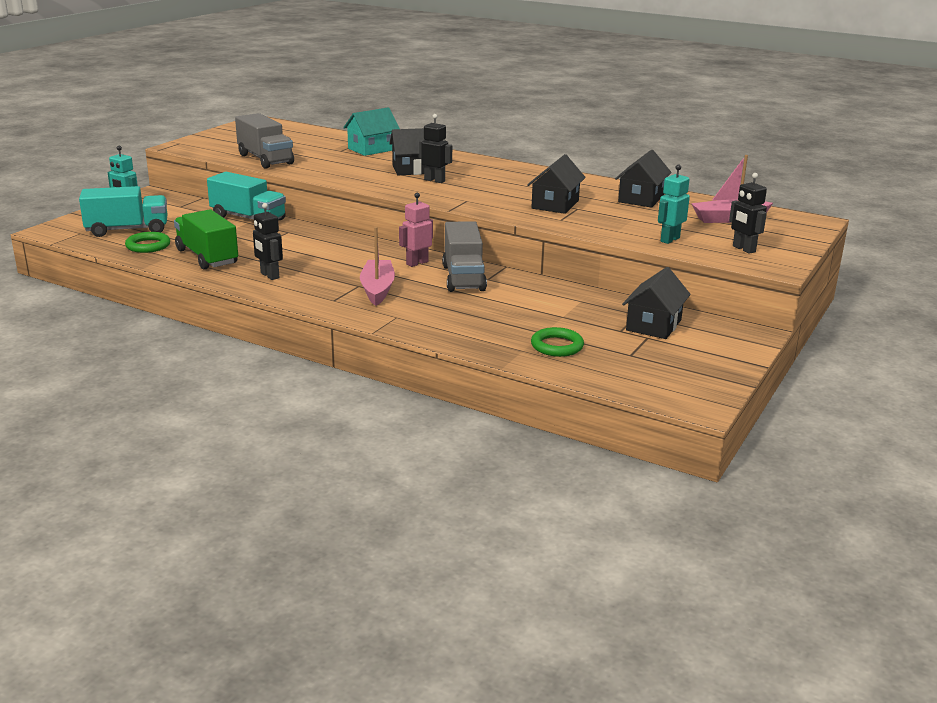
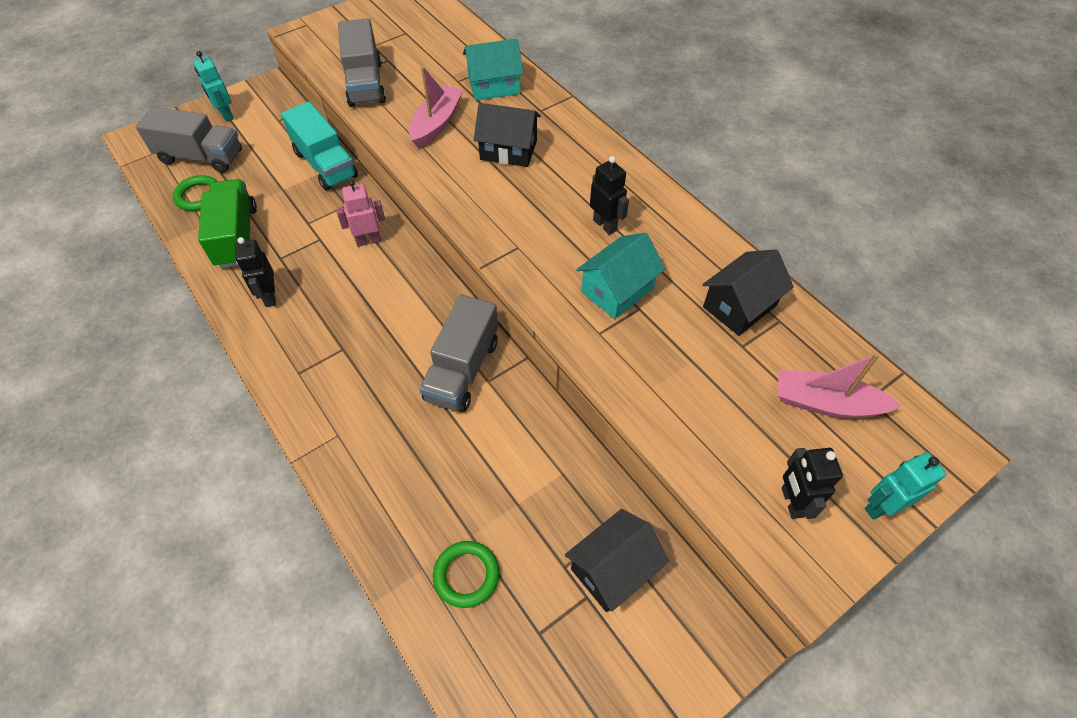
camera: 25 degrees right, 30 degrees up
(127, 230) = (201, 157): turquoise truck -> grey truck
(377, 289) = (356, 365): pink boat -> pink boat (436, 123)
(417, 263) = (433, 318): pink robot -> pink robot (368, 240)
(434, 180) = (513, 184): black robot -> black robot (605, 225)
(555, 204) = (617, 290): black house -> turquoise house
(669, 239) = (705, 438): turquoise robot -> turquoise robot (881, 506)

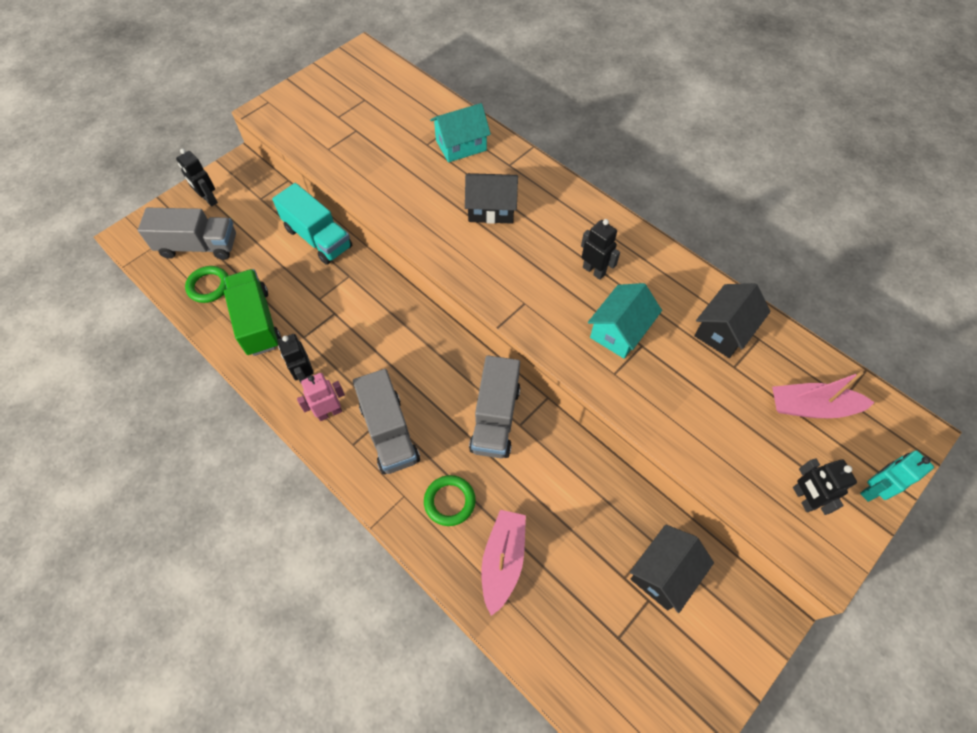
camera: 10 degrees left, 5 degrees up
(226, 115) = (209, 199): turquoise robot -> black robot
(365, 84) = (342, 158): grey truck -> grey truck (389, 432)
(368, 240) = (379, 308): pink robot -> pink robot (329, 412)
(436, 123) = (419, 190): pink boat -> pink boat (503, 561)
(466, 575) = (547, 600): green ring -> green ring (449, 501)

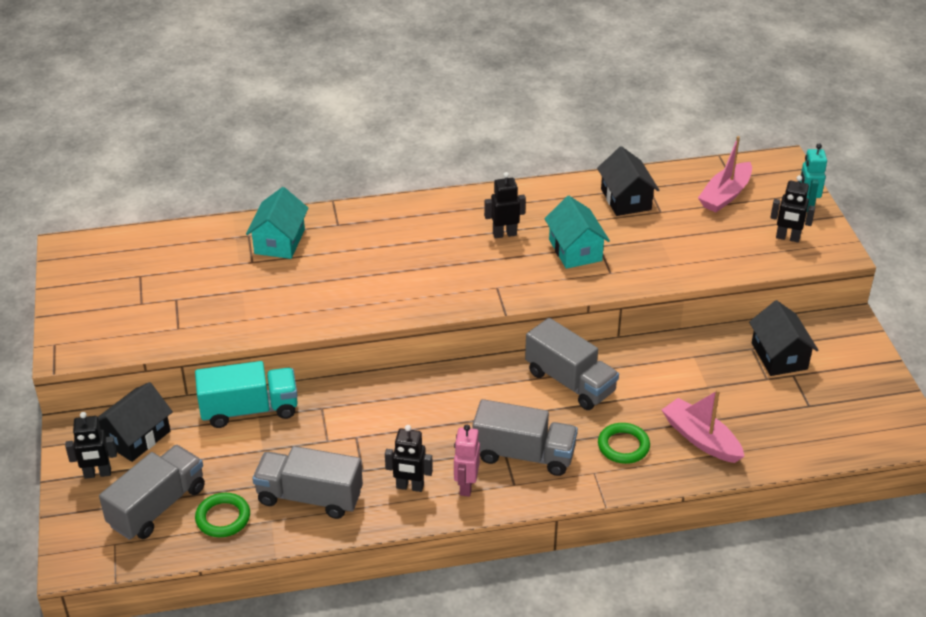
camera: 55 degrees left, 20 degrees down
(257, 322) = (309, 497): green truck -> grey truck
(491, 209) = (376, 258): black house -> black house (136, 437)

